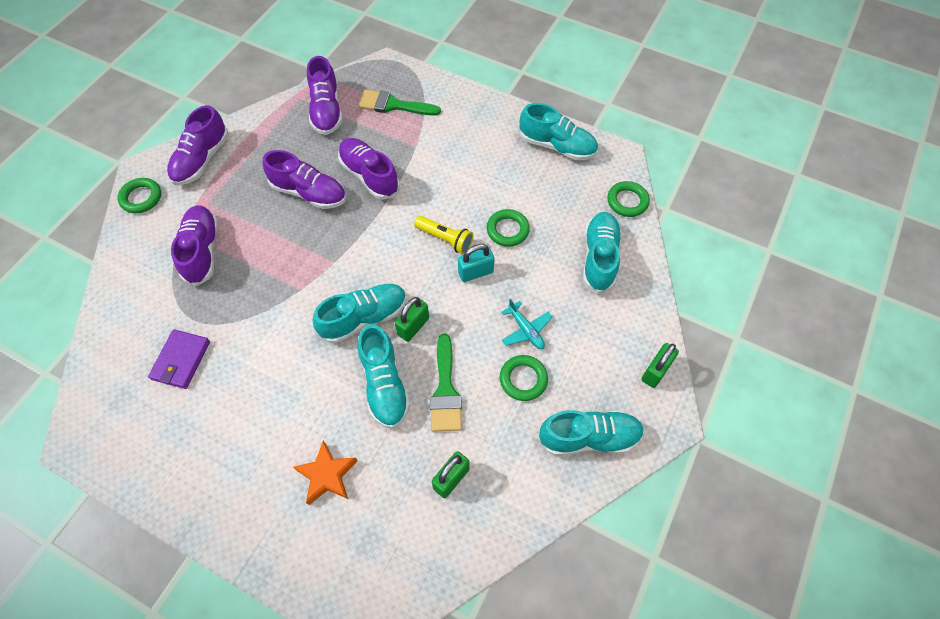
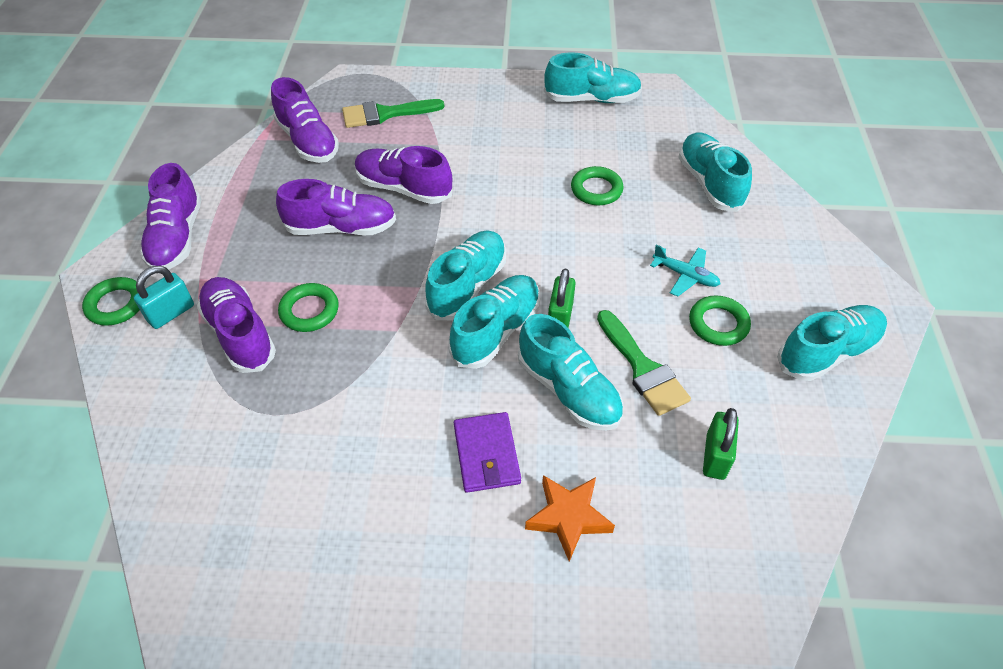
camera: 25 degrees left, 10 degrees down
(181, 360) = (289, 467): purple wallet -> purple wallet (486, 454)
(366, 274) = (467, 286): none -> turquoise shoe
(445, 239) = (534, 221): yellow flashlight -> none
(475, 272) = (591, 240): turquoise padlock -> turquoise padlock (171, 313)
(627, 201) = (698, 125): green ring -> green ring (309, 311)
(655, 371) = (843, 264): green padlock -> none

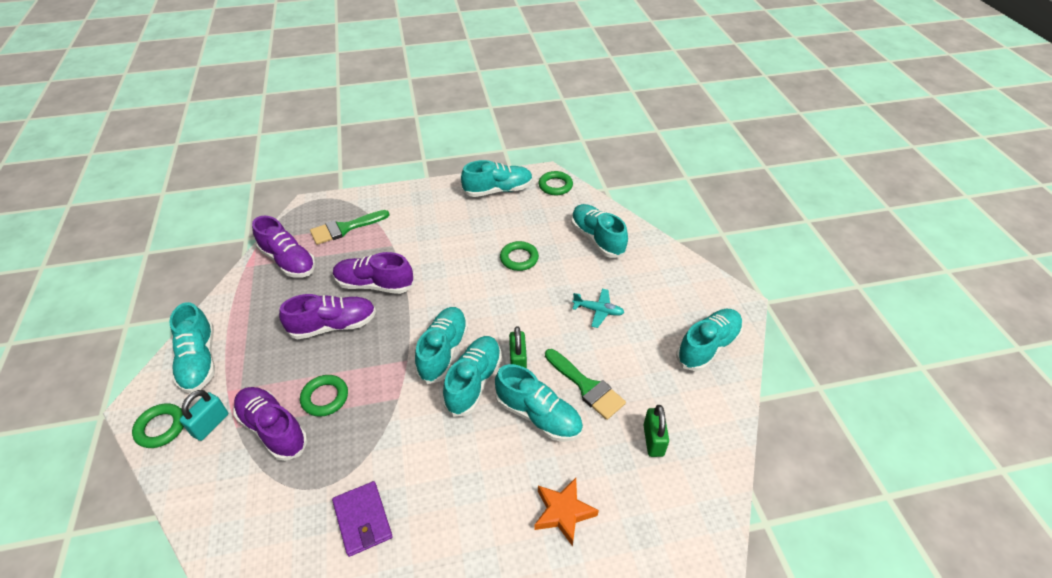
camera: 15 degrees left, 5 degrees down
(177, 238) = (199, 361): purple shoe -> turquoise shoe
(486, 454) = (491, 479): purple wallet -> purple wallet (363, 520)
(718, 324) = (630, 342): green ring -> green ring (555, 186)

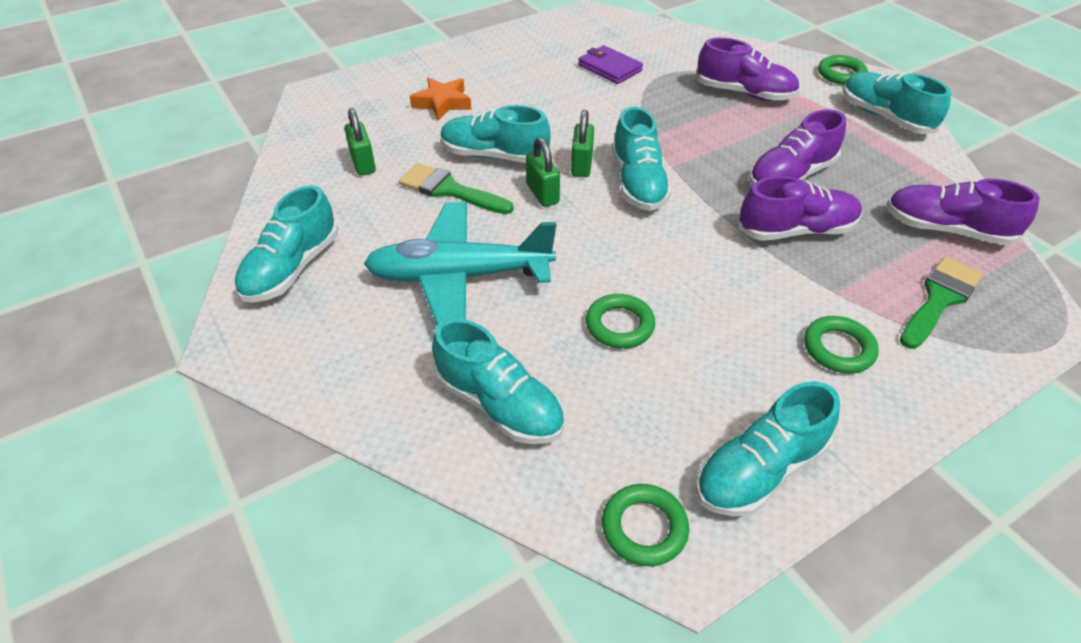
camera: 160 degrees right, 0 degrees up
(210, 424) = (803, 84): turquoise padlock -> none
(325, 397) = (724, 121): green ring -> green ring (838, 348)
(474, 382) = (581, 165): turquoise shoe -> green padlock
(598, 311) = (459, 276): turquoise plane -> turquoise plane, size x2.31

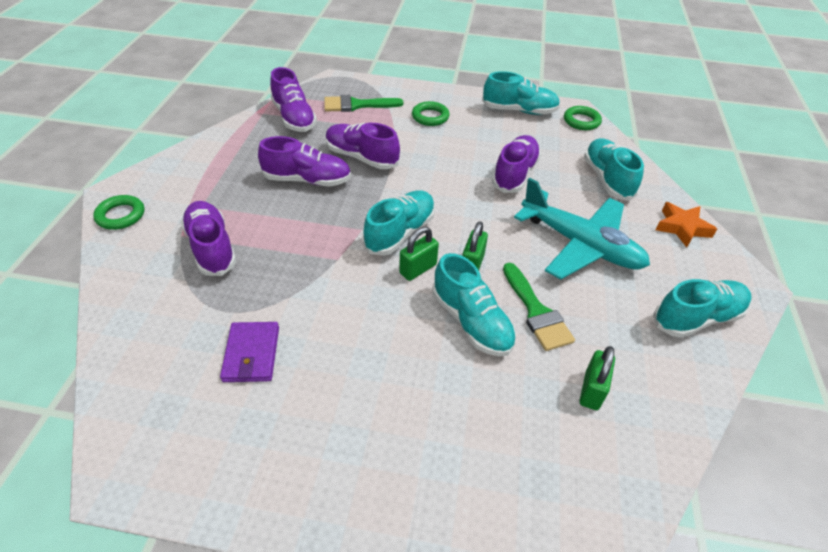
camera: 140 degrees left, 0 degrees up
(442, 103) = (457, 425): orange star -> orange star (682, 227)
(619, 325) = (514, 174): green ring -> purple shoe
(884, 117) = (179, 173): turquoise shoe -> none

